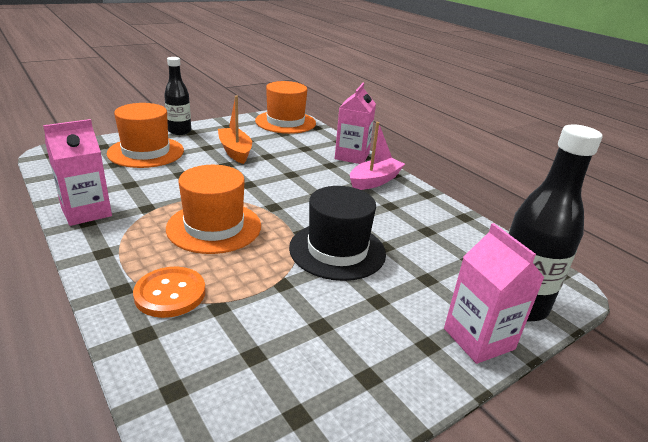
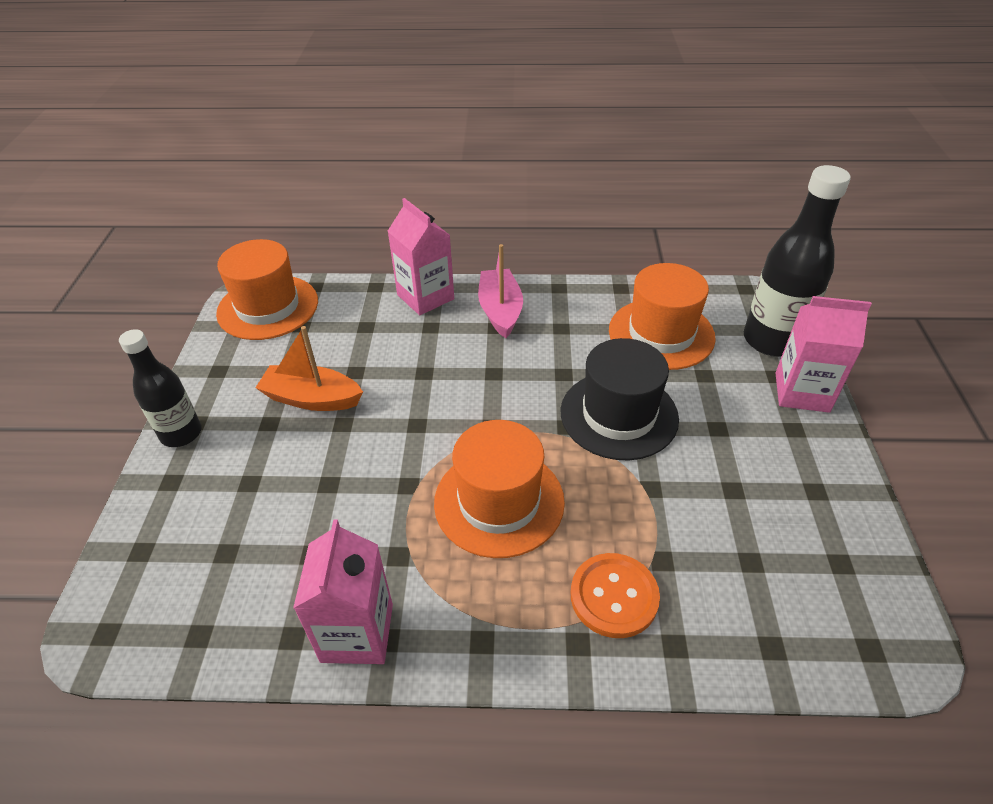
camera: 50 degrees left, 15 degrees up
(146, 152) = (219, 501): orange hat -> orange hat (661, 334)

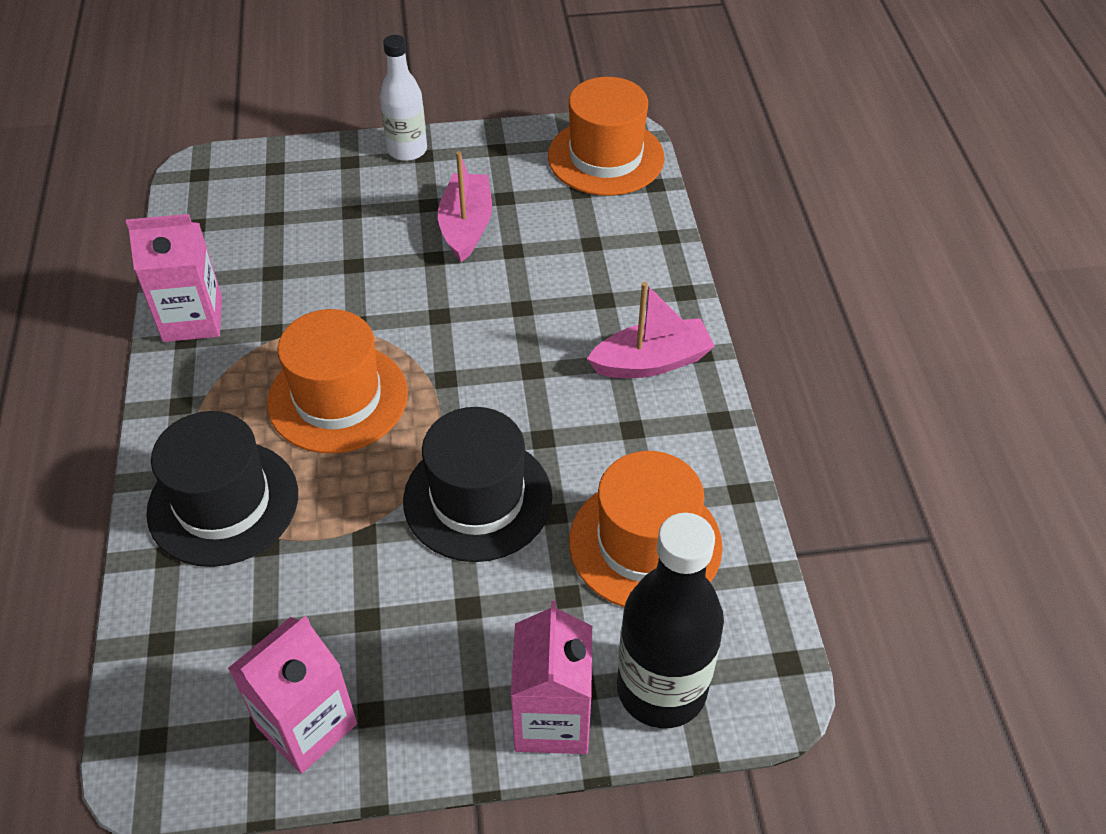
camera: 80 degrees right, 5 degrees up
(181, 434) = (407, 150): black bottle -> white bottle
(312, 398) = (466, 226): orange boat -> pink boat
(425, 297) = (660, 285): pink carton -> pink carton (306, 725)
(614, 596) = (223, 503): orange button -> black hat

